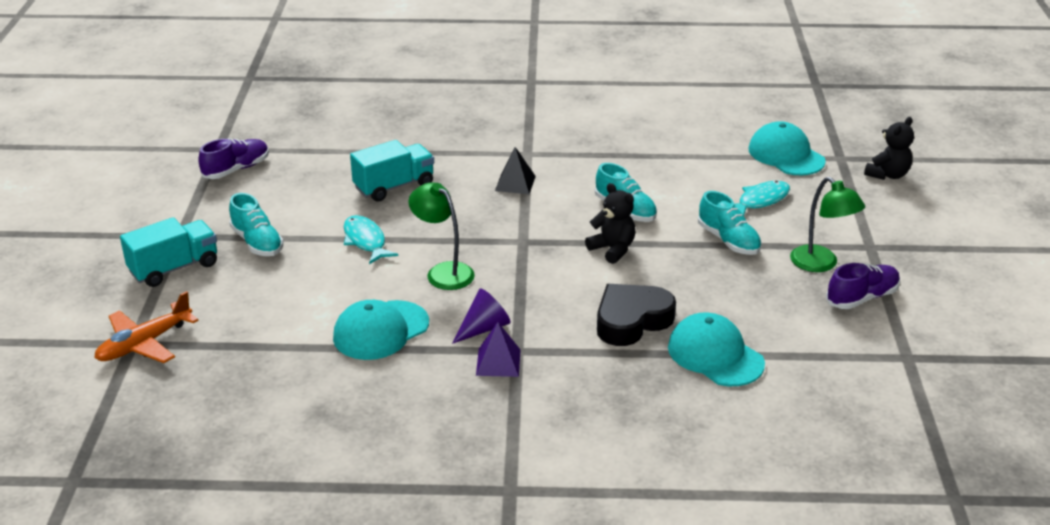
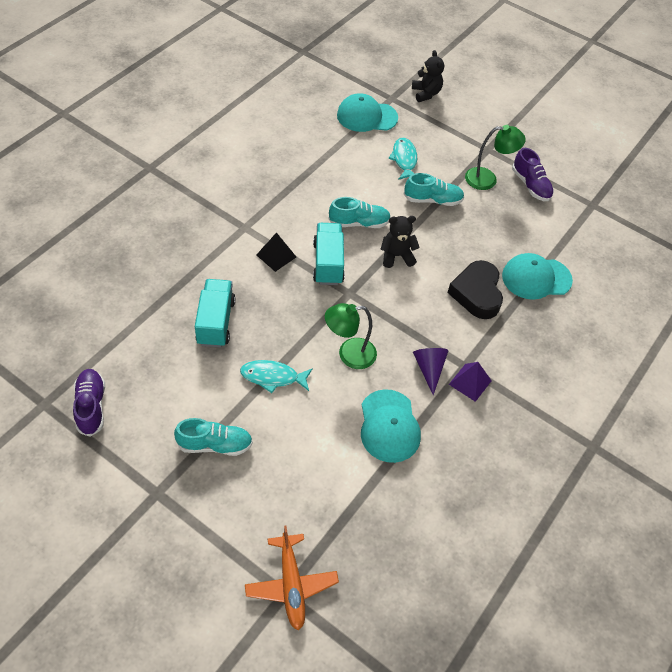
camera: 60 degrees left, 20 degrees up
(174, 268) = (202, 518): turquoise truck -> turquoise truck (328, 263)
(862, 298) = (530, 185): purple shoe -> purple shoe turned 150 degrees clockwise

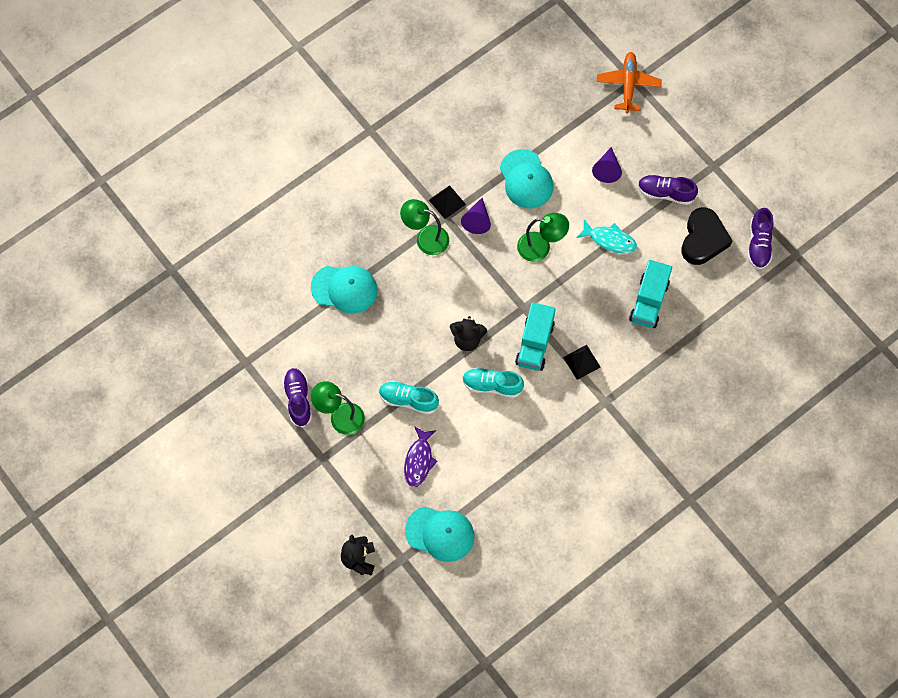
camera: 160 degrees left, 15 degrees up
(215, 445) = (665, 193): turquoise shoe -> purple shoe
(294, 459) = (607, 169): none -> purple cone
(389, 426) = (526, 179): turquoise cap -> turquoise cap turned 150 degrees clockwise
(404, 159) = (419, 460): turquoise fish -> purple fish
(470, 382) = (447, 202): purple pyramid -> black pyramid
(476, 293) = (407, 284): black heart -> black heart (703, 239)
(477, 340) = (425, 238): none -> green lamp

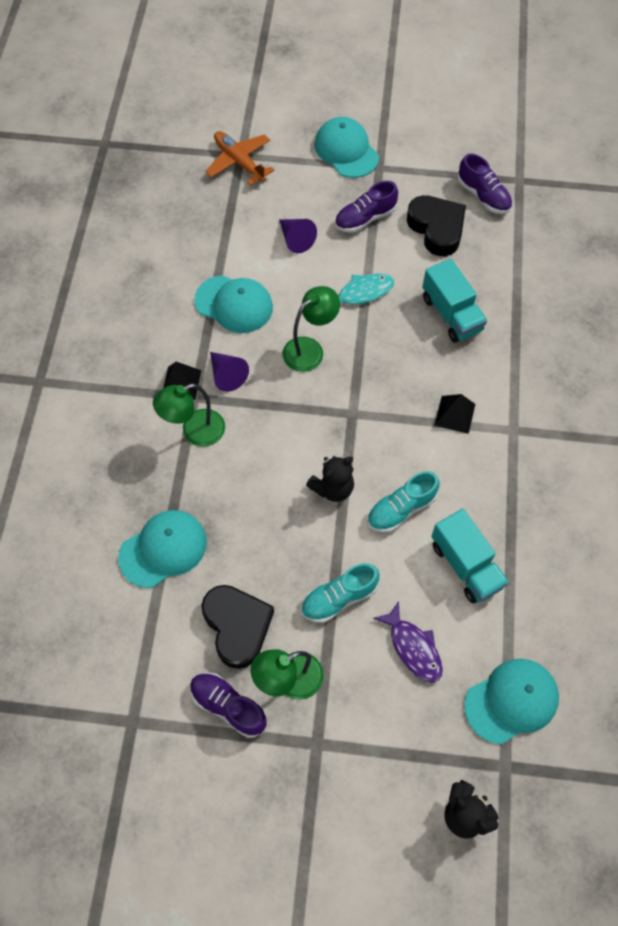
camera: 45 degrees left, 5 degrees down
(342, 365) = (237, 626): none -> black heart
(534, 344) = (397, 436): turquoise truck -> turquoise truck (465, 565)
(705, 135) = (346, 150): none -> turquoise cap

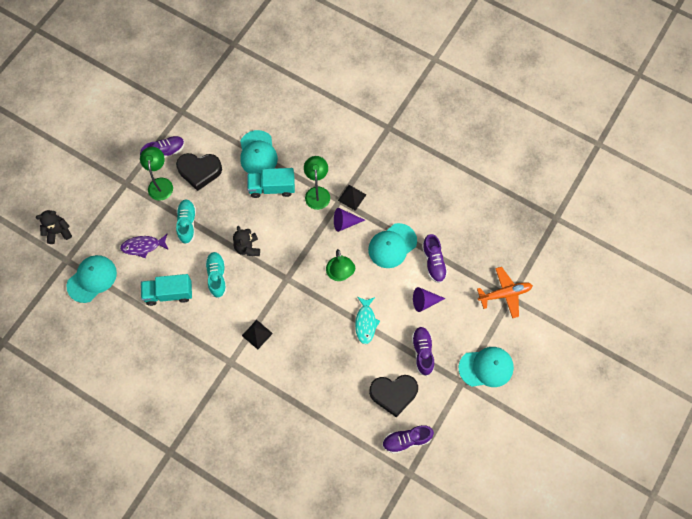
camera: 115 degrees right, 5 degrees up
(234, 249) = (433, 262): none -> purple shoe
(451, 314) = (324, 368): turquoise truck -> turquoise truck (272, 188)
(511, 701) = (92, 279): turquoise cap -> turquoise cap turned 135 degrees counterclockwise

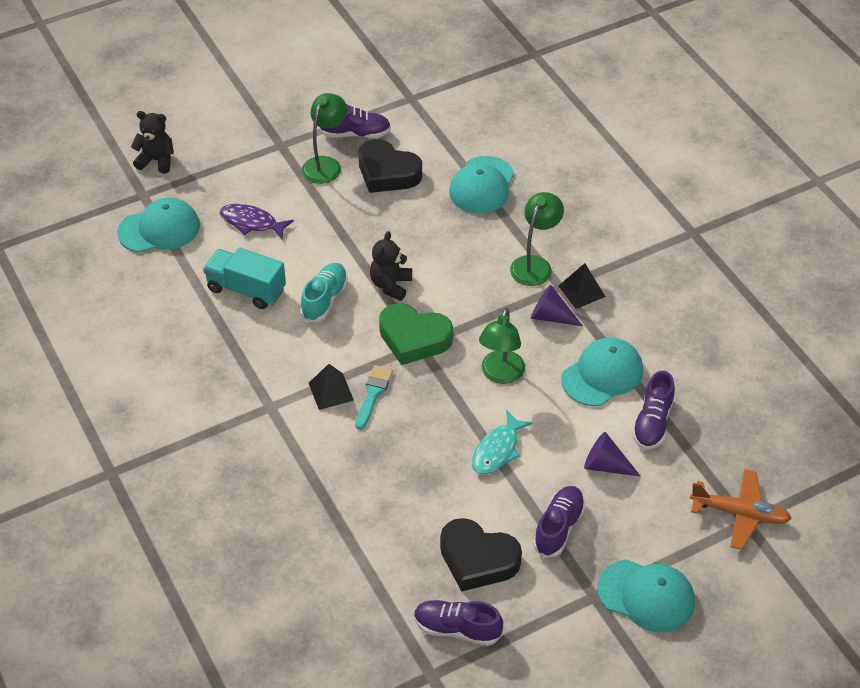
camera: 30 degrees right, 20 degrees down
(187, 224) = (328, 223): turquoise shoe -> none
(272, 188) = (474, 232): turquoise truck -> none
(280, 323) = (373, 394): none -> turquoise brush
(281, 276) = (414, 338): none -> green heart
(392, 246) = (602, 374): turquoise cap -> turquoise cap turned 150 degrees clockwise

